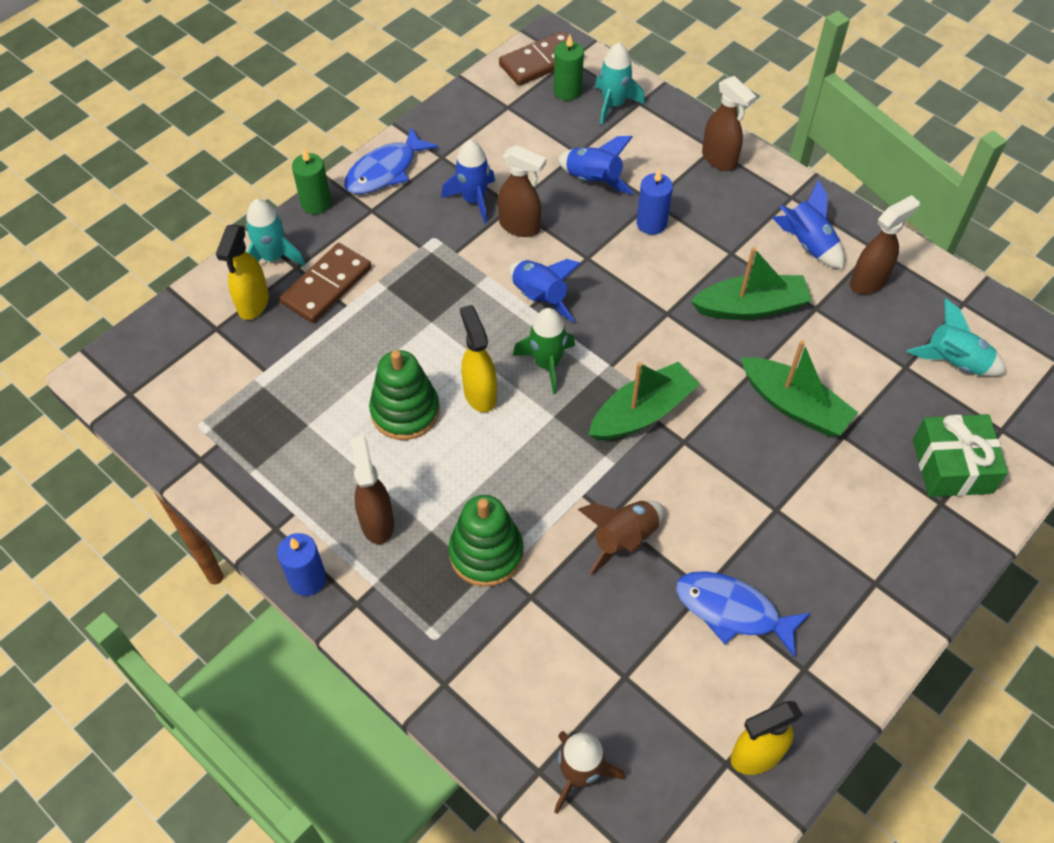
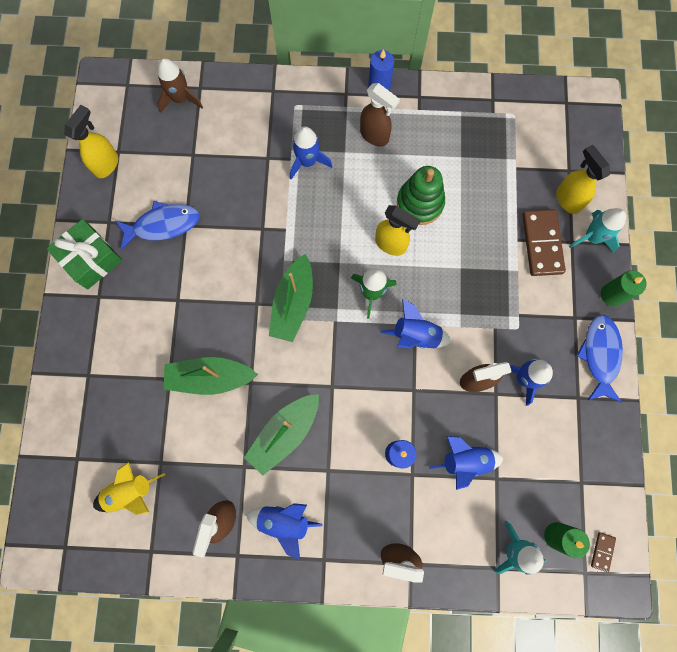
camera: 140 degrees right, 20 degrees up
(486, 553) = (307, 162): green stacking toy -> blue rocket
(541, 62) = (602, 551): brown domino -> brown domino, size x0.46
(624, 539) = (245, 221): brown rocket -> none
(952, 466) = (94, 407): green gift -> green gift (91, 259)
(955, 362) = (131, 492): turquoise rocket -> yellow rocket

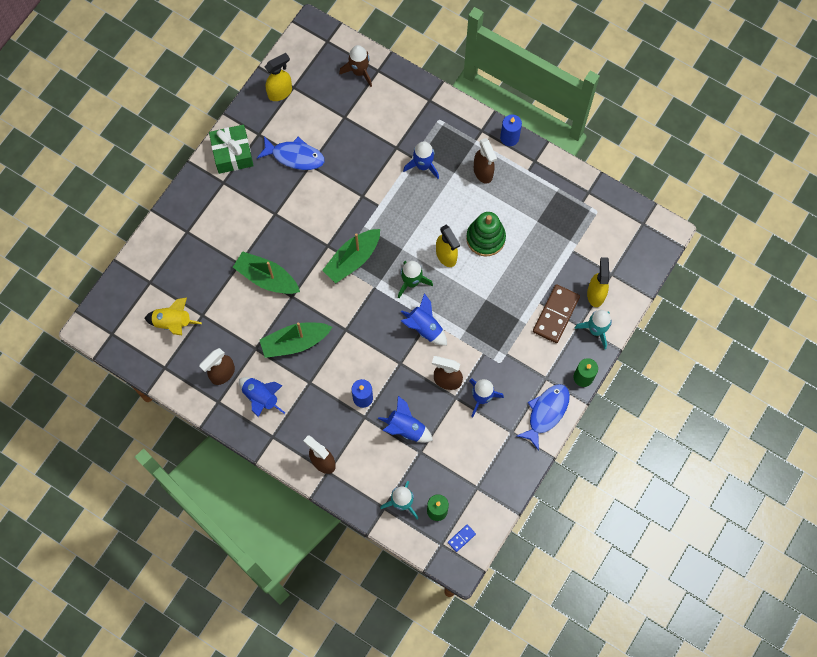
camera: 30 degrees right, 5 degrees down
(602, 551) = (461, 538): brown domino -> blue domino

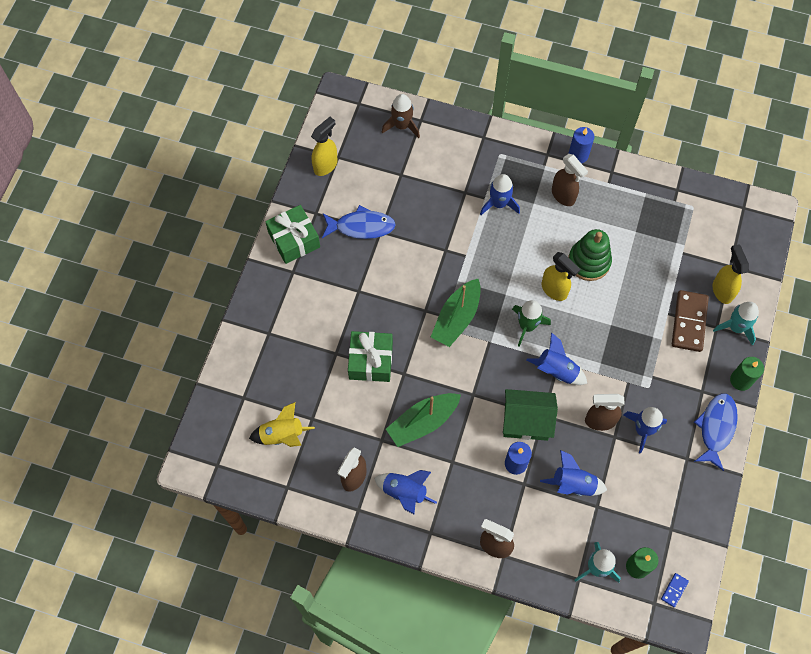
camera: 15 degrees left, 5 degrees down
(267, 278) = (371, 361): green boat -> green gift
(383, 364) = (526, 421): none -> green house

